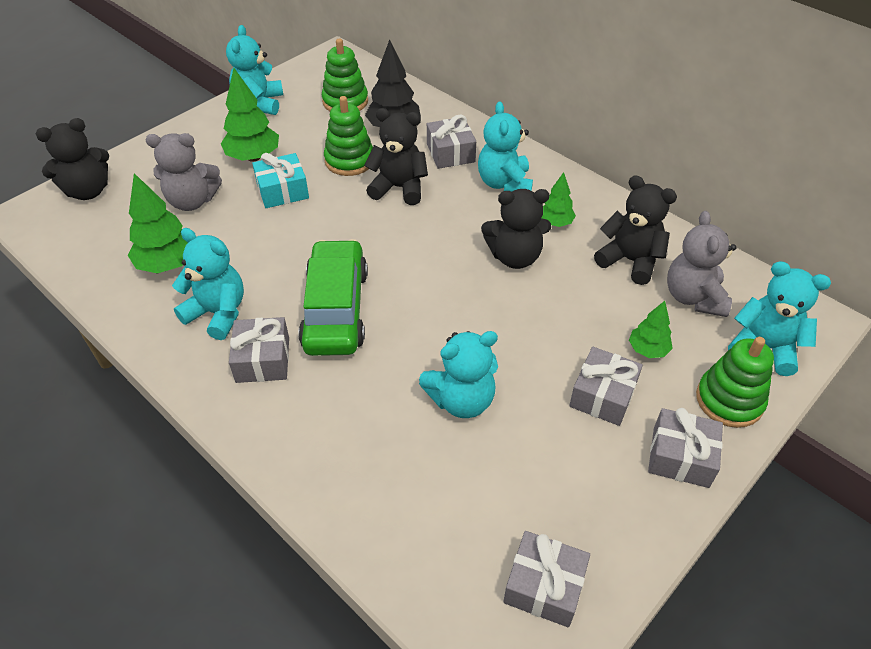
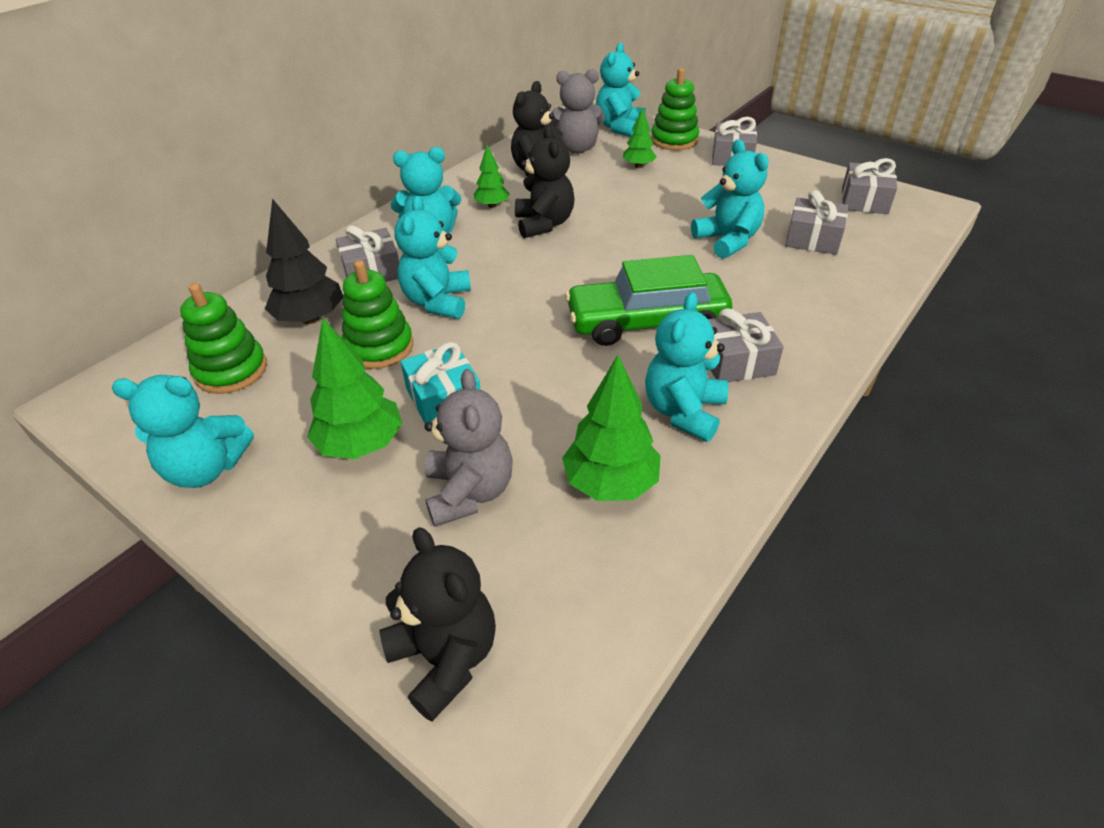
camera: 95 degrees left, 5 degrees down
(399, 188) = (437, 302): black teddy bear -> turquoise teddy bear
(603, 395) = (692, 182): grey gift -> grey gift (813, 239)

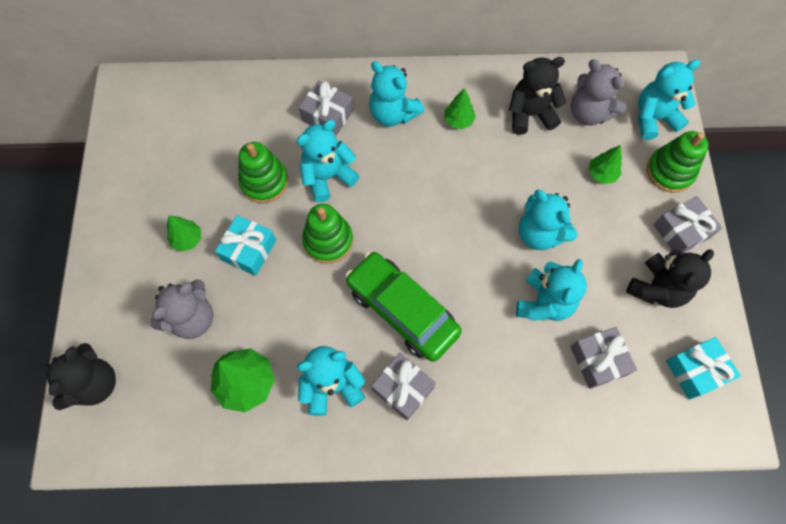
camera: 50 degrees right, 25 degrees up
(206, 468) = (124, 185): turquoise teddy bear -> turquoise teddy bear (540, 233)
(231, 370) = (192, 128): green stacking toy -> green stacking toy (328, 240)
(311, 318) = (260, 125): black tree -> none
(361, 444) = (187, 239): green tree -> green tree, size x0.59
(544, 224) = (463, 170): black teddy bear -> black teddy bear (657, 288)
(864, 201) = (696, 371): grey gift -> turquoise gift

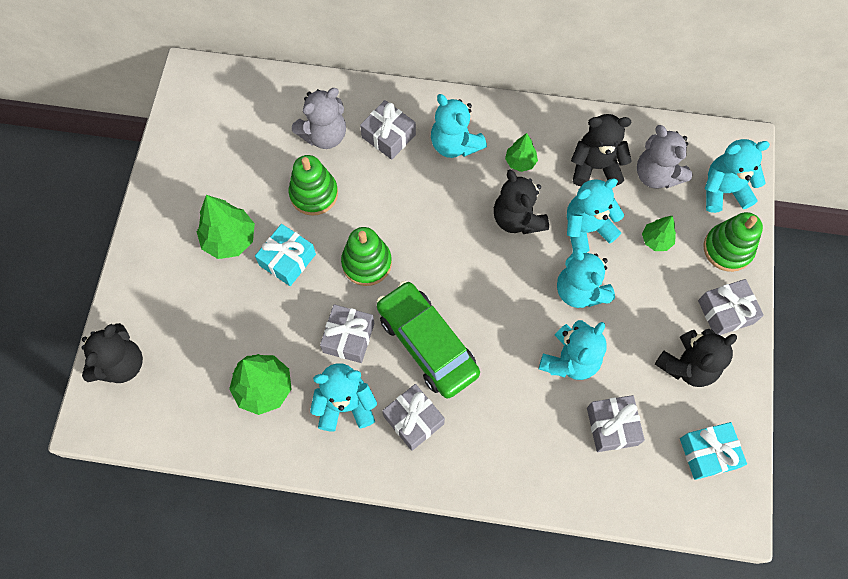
camera: 10 degrees right, 0 degrees up
(187, 239) = (230, 239): green tree -> green tree, size x1.70
(192, 318) = (222, 317): grey teddy bear -> grey teddy bear (324, 135)
(323, 317) = (348, 337): none -> grey gift
(328, 177) = (377, 199): turquoise teddy bear -> turquoise teddy bear (586, 229)
(466, 175) = (517, 219): none -> black teddy bear

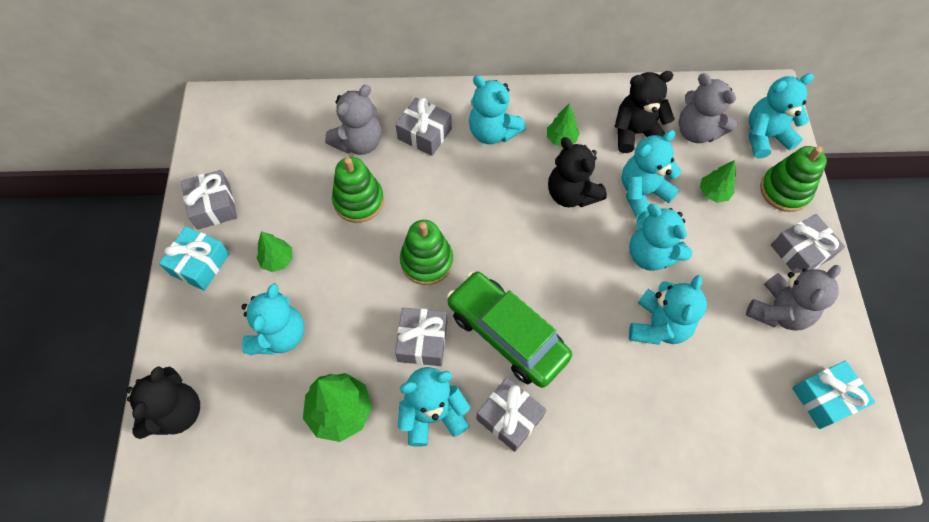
camera: 10 degrees left, 5 degrees down
(221, 310) = (279, 335): none -> turquoise teddy bear
(230, 239) = (277, 260): green tree -> green tree, size x0.59
(287, 260) = (342, 271): turquoise gift -> turquoise gift (199, 264)
(612, 426) = (719, 387): grey gift -> grey gift (213, 206)
(687, 365) = (778, 311): black teddy bear -> grey teddy bear

